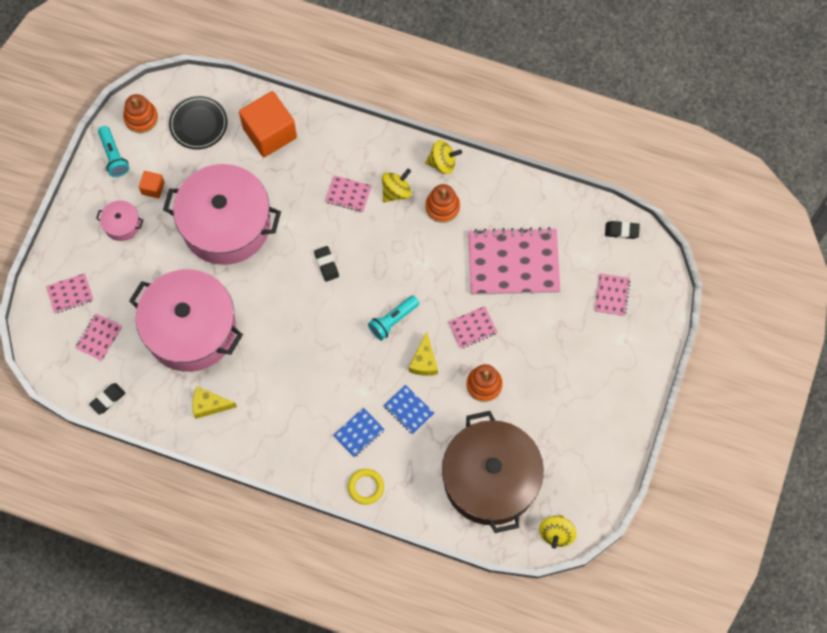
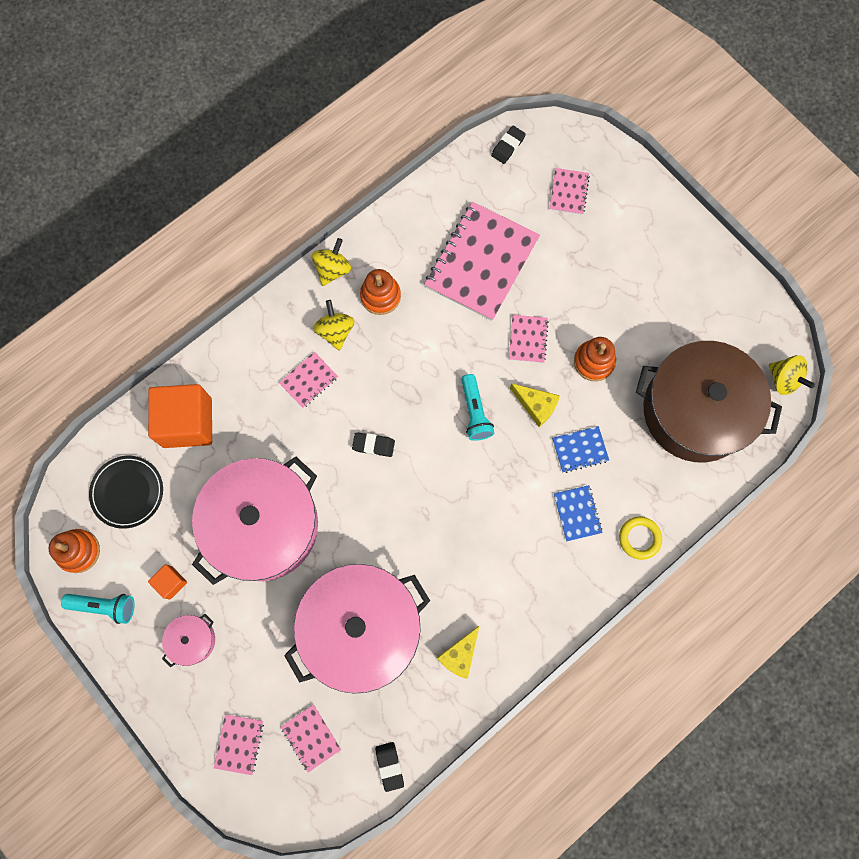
camera: 60 degrees left, 5 degrees up
(612, 295) = (568, 192): pink notebook -> pink notebook turned 60 degrees clockwise

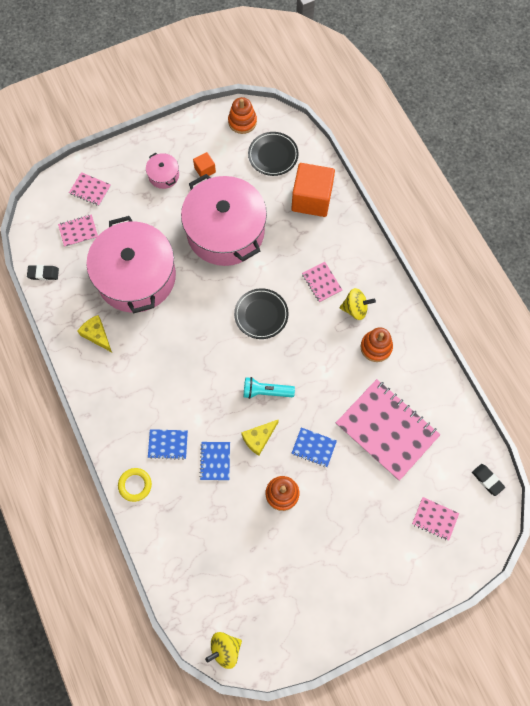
camera: 105 degrees right, 5 degrees down
(104, 606) = (202, 130): turquoise flashlight -> none
(333, 269) = (405, 318): yellow spinning top -> none
(373, 445) = (261, 315): black eraser -> black plate
(528, 339) = (313, 447): pink notebook -> blue notebook
(696, 410) = (220, 563): brown pot -> none

